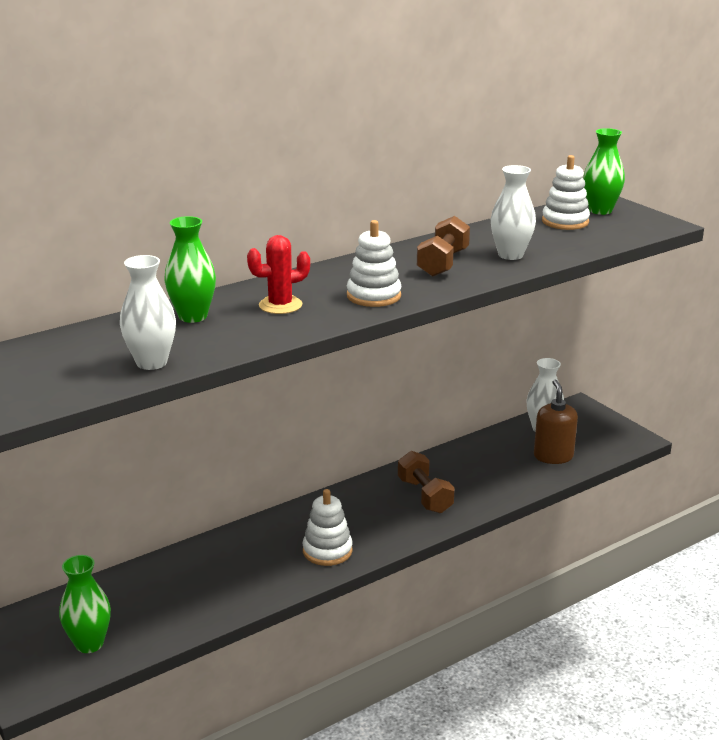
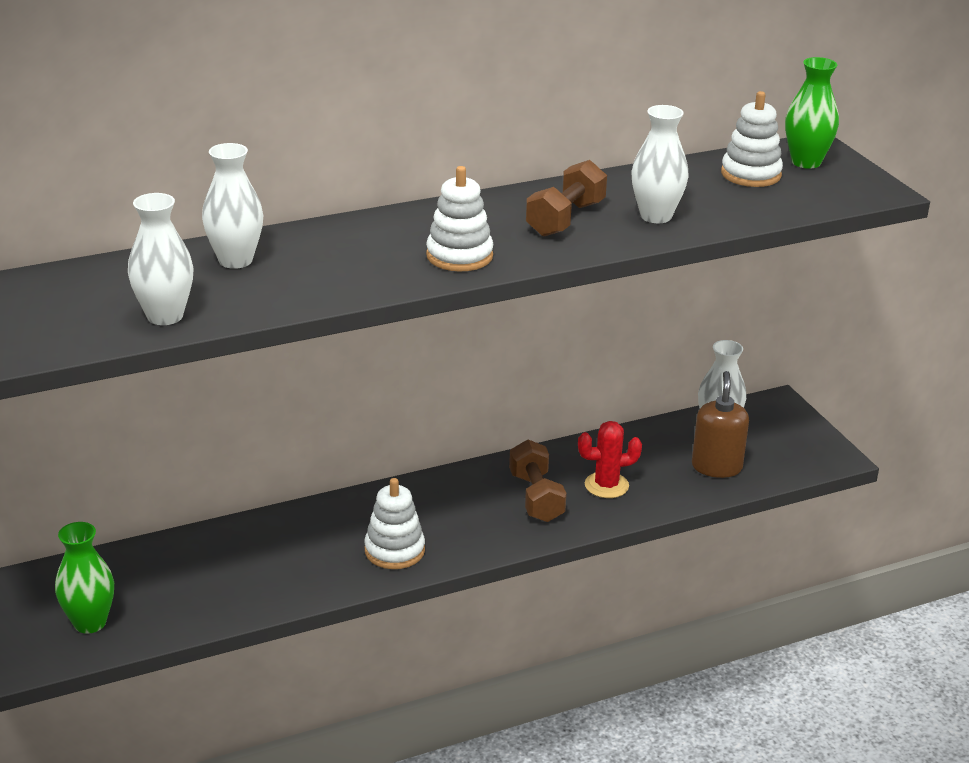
camera: 10 degrees right, 5 degrees up
(193, 316) = (235, 260): green vase -> white vase
(280, 305) = (343, 256): red cactus -> red cactus (606, 485)

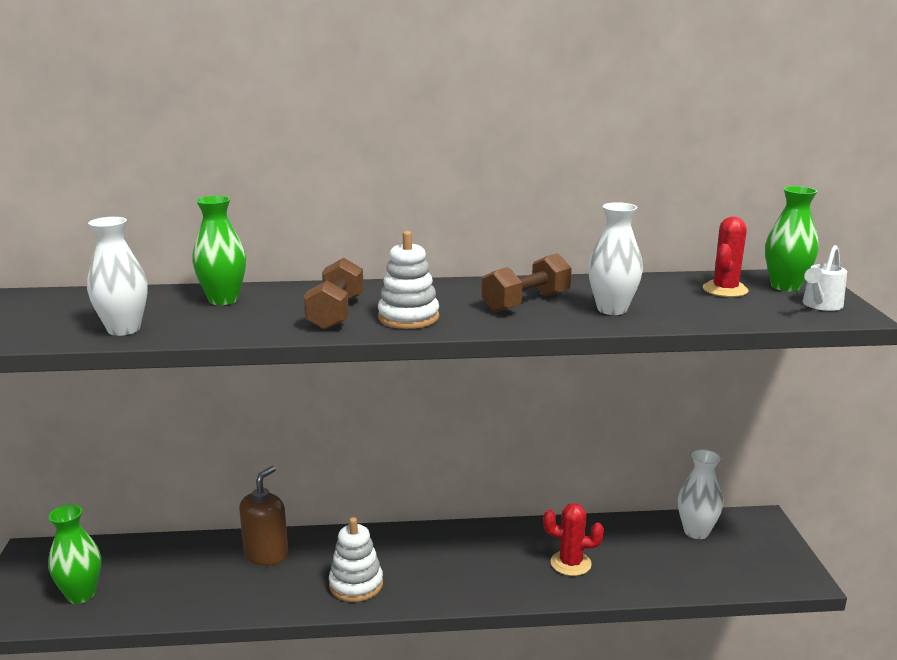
camera: 20 degrees right, 10 degrees down
(235, 260) = (223, 300): white vase -> green vase
(536, 497) = (502, 562): brown dumbbell -> brown dumbbell (336, 313)
(716, 467) = (681, 566): brown soap dispenser -> brown soap dispenser (266, 554)
(751, 174) = (725, 290): white stacking toy -> red cactus
(848, 184) = (820, 306): none -> white watering can

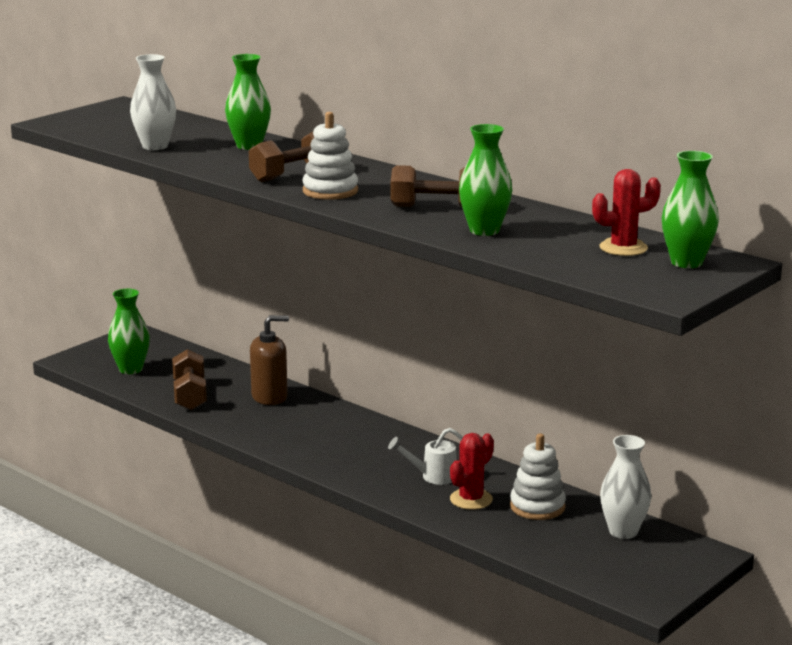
camera: 45 degrees right, 0 degrees up
(188, 592) = (190, 395): none -> brown dumbbell
(356, 584) = (296, 439): white stacking toy -> white stacking toy (537, 507)
(570, 563) = (471, 499): red cactus -> red cactus turned 75 degrees clockwise
(612, 309) = (484, 230): white vase -> green vase
(820, 306) = (663, 282): white watering can -> white watering can (433, 476)

